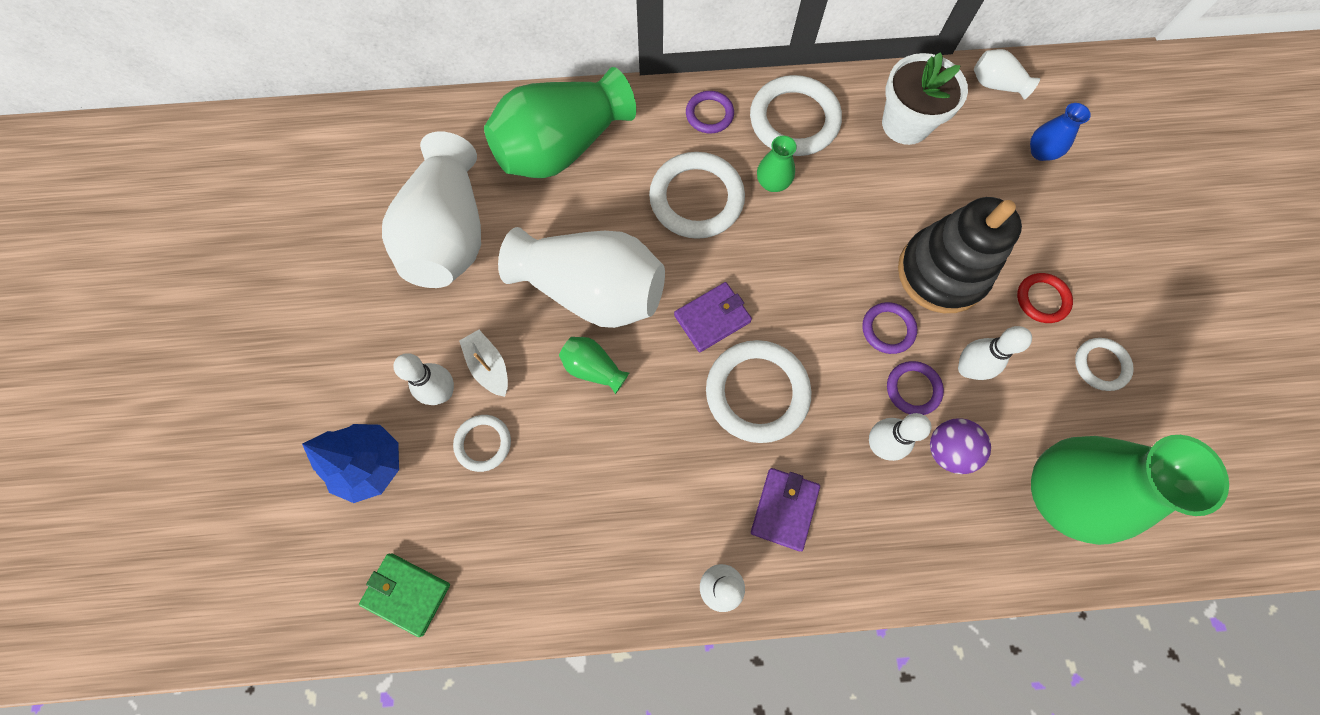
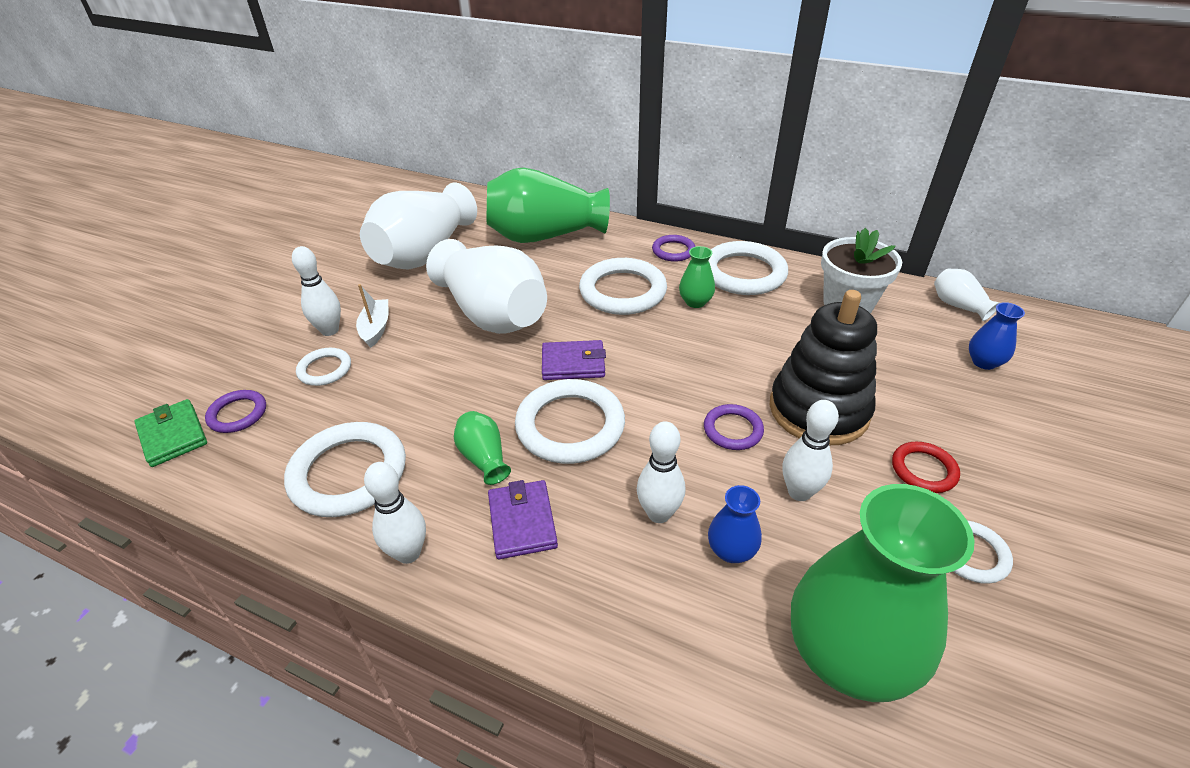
camera: 30 degrees right, 30 degrees down
(371, 465) = (239, 350): blue tree -> none
(593, 368) = (449, 358): green vase -> green vase (484, 458)
(608, 542) = (348, 473): none -> white ring
(784, 509) = (522, 522): purple wallet -> purple wallet turned 60 degrees counterclockwise
(913, 389) = (727, 484): purple ring -> purple ring (237, 414)
(947, 450) = (731, 550): purple ball -> blue vase

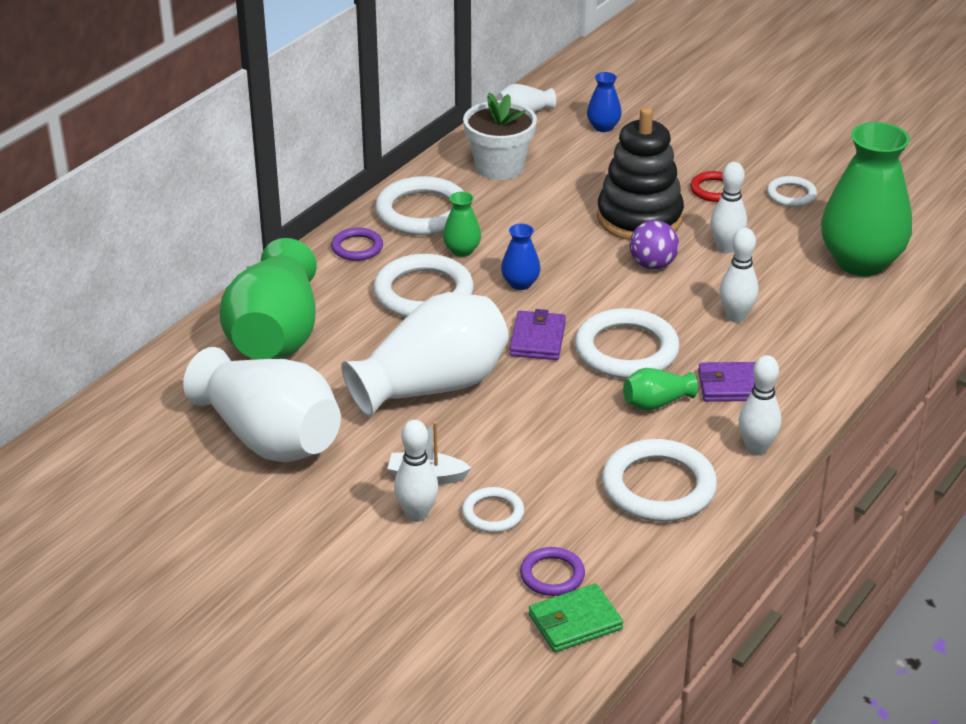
camera: 80 degrees left, 5 degrees down
(731, 550) = (775, 290): blue vase -> blue vase (520, 283)
(733, 430) = (652, 265): purple ring -> purple ball

